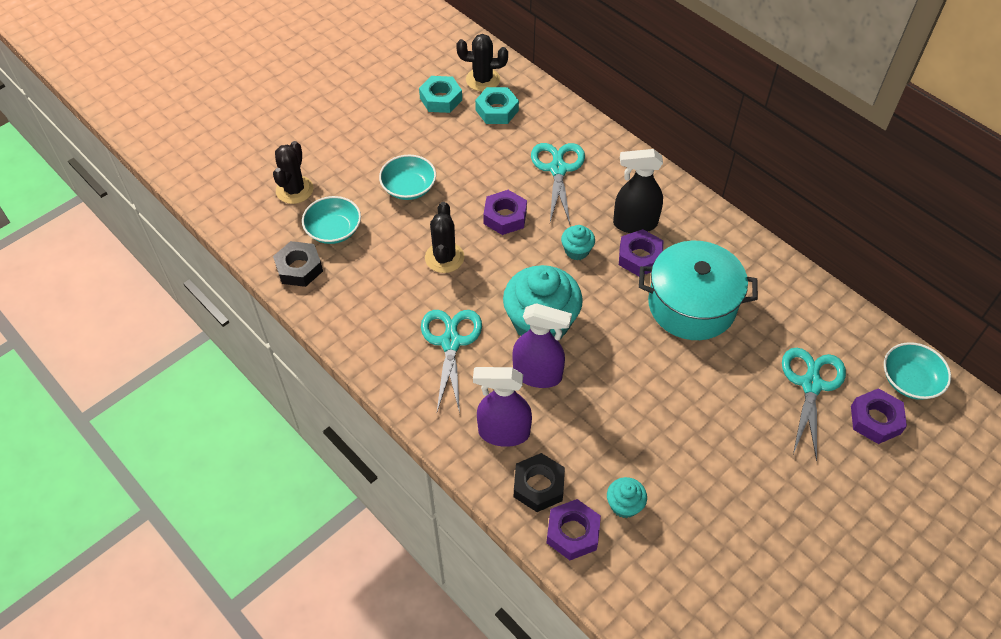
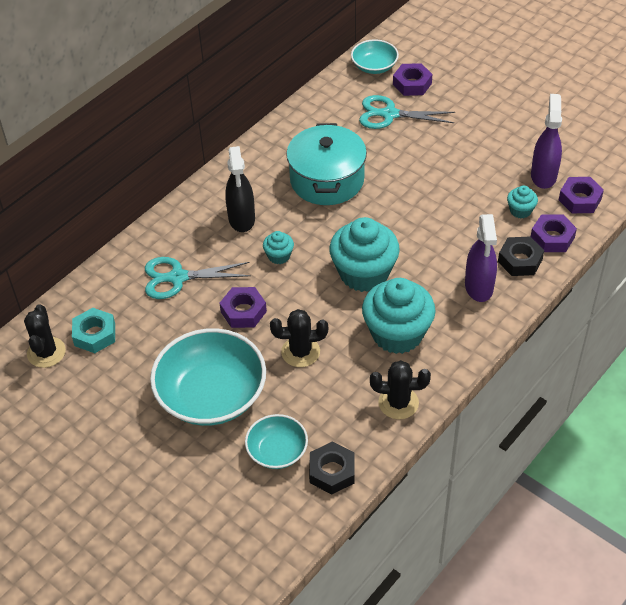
camera: 95 degrees left, 5 degrees down
(294, 190) = (223, 500): black cactus -> black cactus (398, 403)
(409, 187) = (211, 395): turquoise bowl -> turquoise bowl, size x1.89
(441, 99) = (76, 386): turquoise nut -> none
(451, 342) = (397, 334): turquoise scissors -> turquoise cupcake
(538, 375) = (417, 270): purple spray bottle -> purple spray bottle (543, 175)
(640, 257) = (280, 214): purple nut -> purple nut (580, 199)

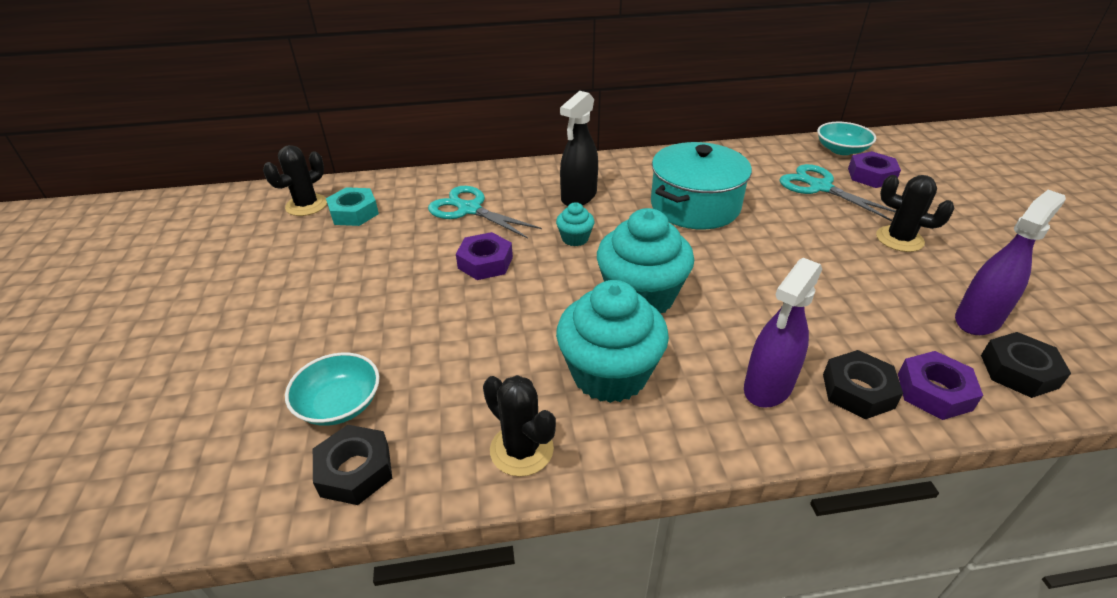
camera: 40 degrees right, 10 degrees down
(211, 395) = (363, 311): turquoise bowl -> none
(300, 352) = (488, 326): black cactus -> black cactus (899, 239)
(520, 210) = (909, 338): turquoise cupcake -> none
(580, 199) = (1018, 371): purple nut -> black nut

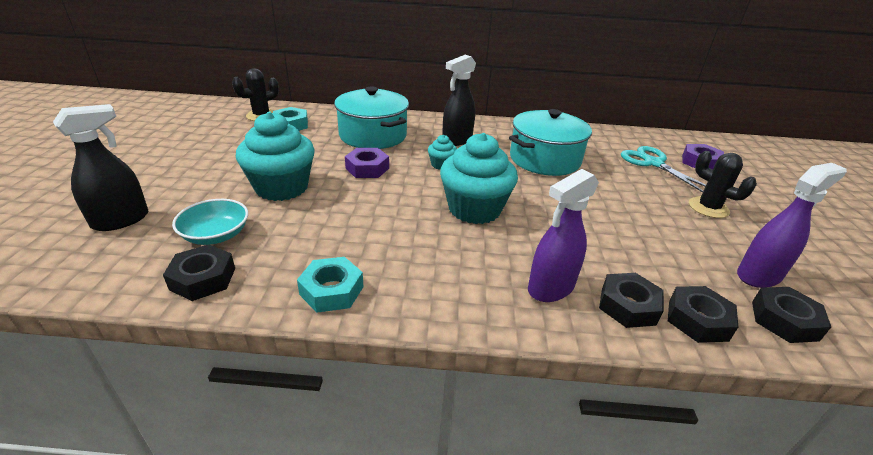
camera: 10 degrees right, 5 degrees down
(200, 409) = (121, 220): none -> black spray bottle
(469, 209) = (373, 135): turquoise scissors -> turquoise pot
(521, 449) = (331, 290): black cactus -> turquoise nut
(609, 374) = (425, 254): turquoise cupcake -> turquoise cupcake (281, 187)
(841, 150) = (681, 142): turquoise bowl -> none
(934, 392) = (697, 320): purple nut -> black nut

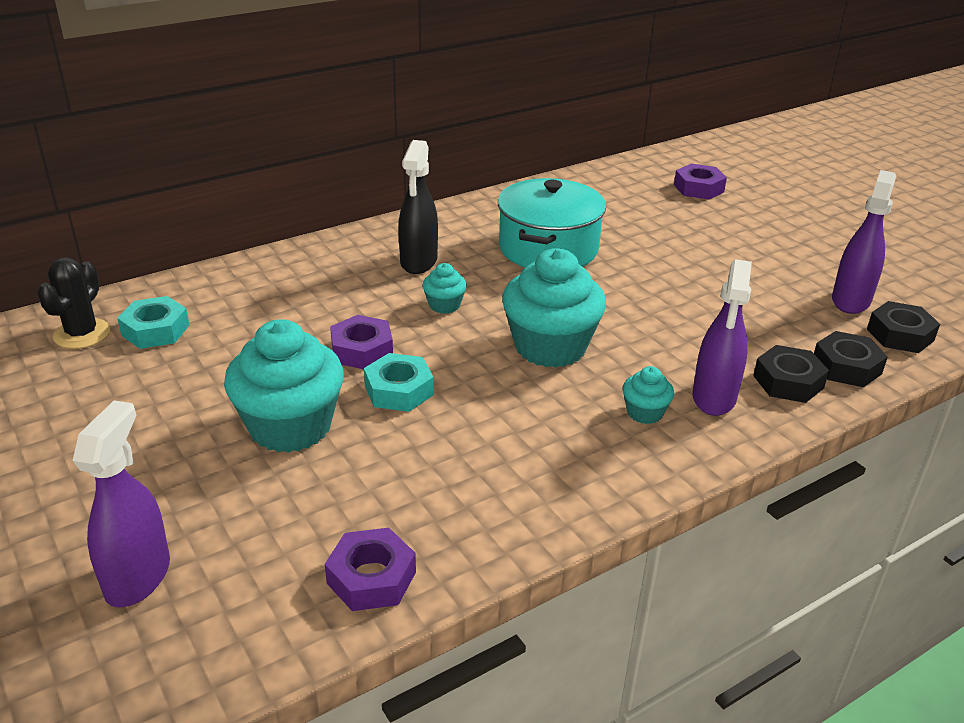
camera: 35 degrees left, 0 degrees up
(121, 220) = (138, 577): black spray bottle -> purple spray bottle
(203, 278) = (371, 577): black nut -> purple nut
(216, 235) = (304, 525): turquoise bowl -> none
(331, 290) = (527, 510): turquoise nut -> turquoise nut (399, 390)
(373, 135) = (301, 298): turquoise pot -> none
(486, 273) = (644, 412): none -> turquoise cupcake
(653, 163) = (658, 208): turquoise scissors -> none
(708, 208) = (754, 244): black cactus -> none

